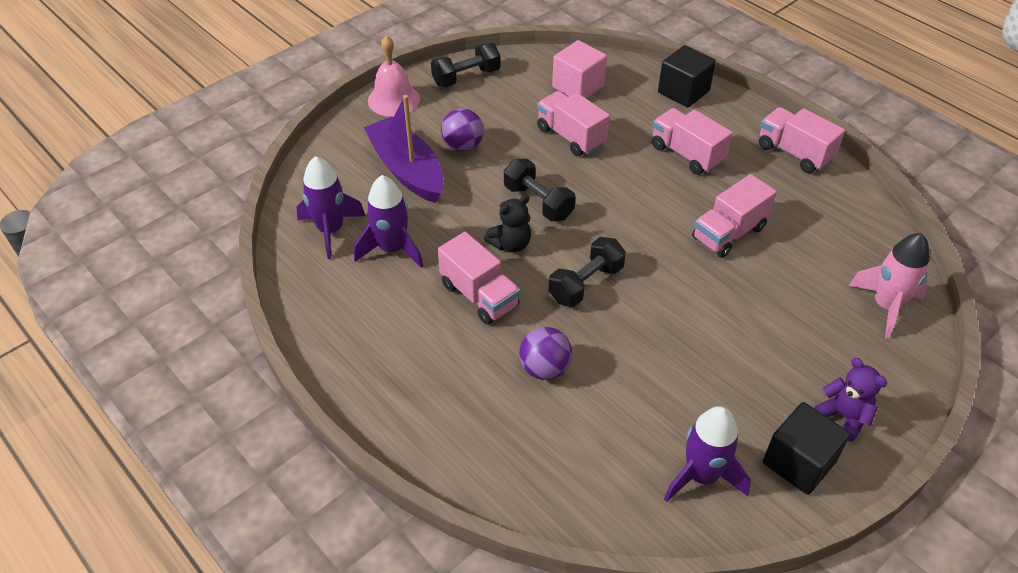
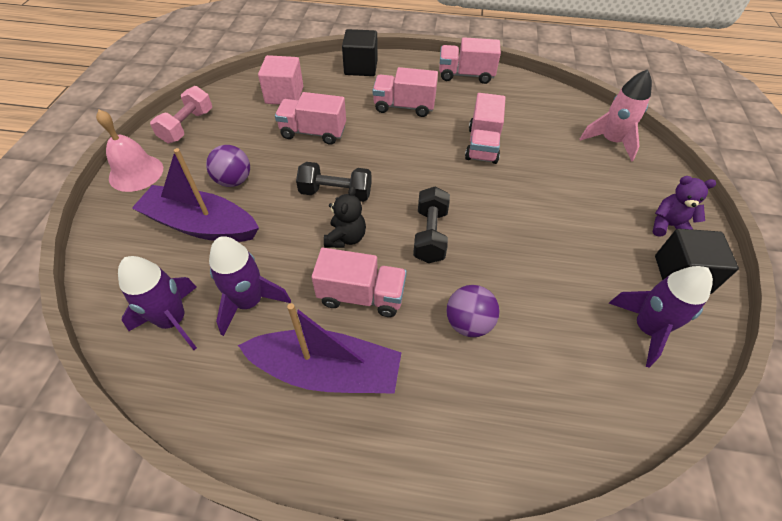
camera: 40 degrees left, 5 degrees up
(403, 331) = (327, 371): none -> purple boat
(466, 77) = (187, 126): black dumbbell -> pink dumbbell

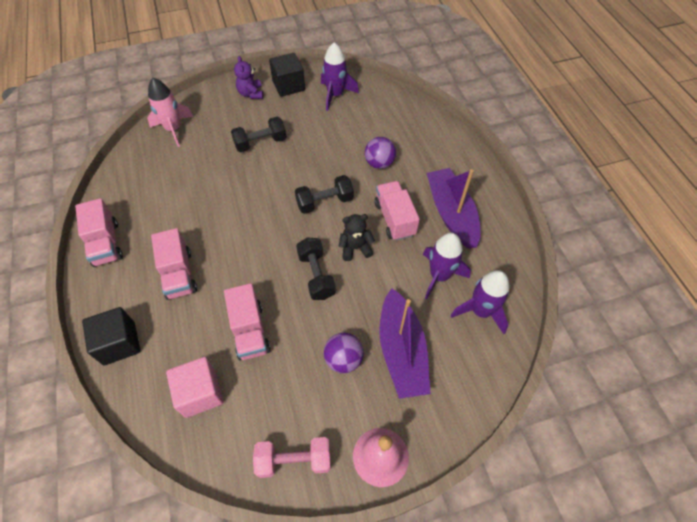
camera: 115 degrees left, 5 degrees up
(482, 145) = (211, 201): pink truck -> none
(561, 207) = (260, 143): none -> black dumbbell

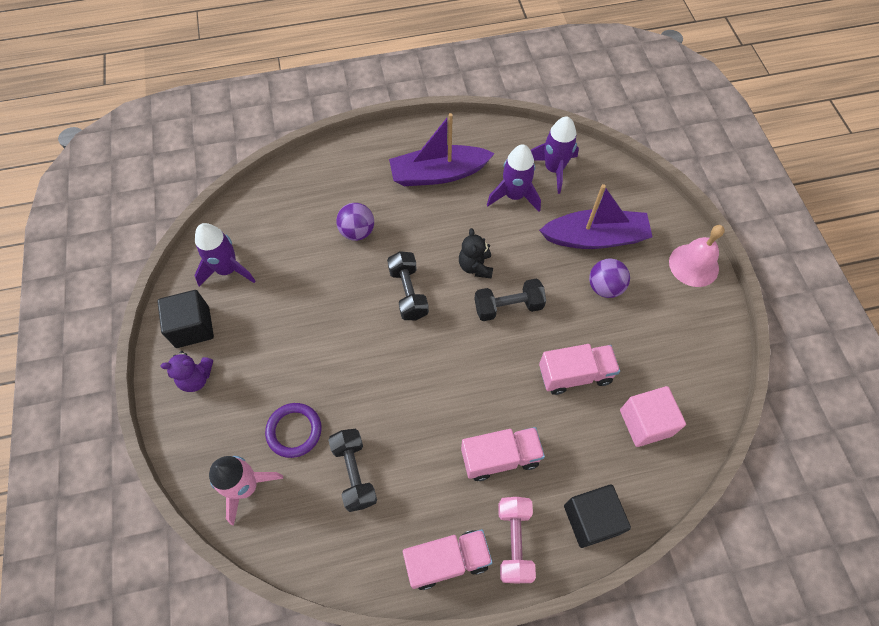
camera: 85 degrees left, 5 degrees up
(210, 148) = (294, 431): none -> purple ring
(260, 143) = (297, 364): black dumbbell -> black dumbbell (354, 473)
(294, 460) = (703, 334): pink dumbbell -> pink dumbbell (514, 542)
(394, 219) = (440, 225): pink truck -> none

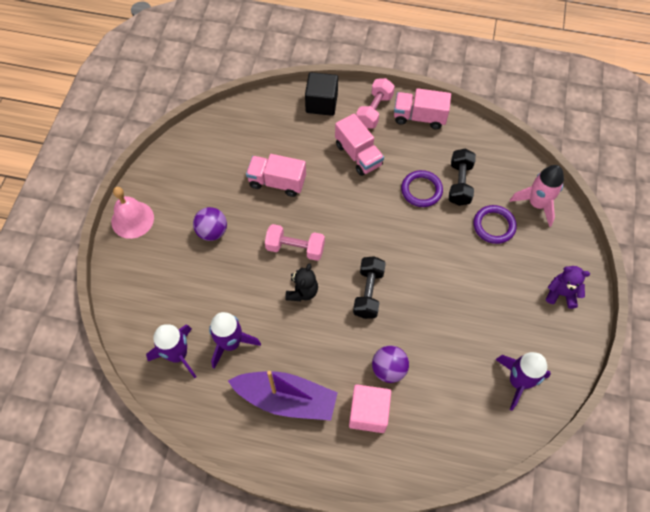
camera: 155 degrees left, 0 degrees up
(192, 327) = (558, 338): black cube -> none
(399, 441) = (421, 190): none -> purple ring
(500, 457) = (358, 155): pink truck -> pink truck turned 135 degrees counterclockwise
(508, 306) = (295, 248): black dumbbell -> pink dumbbell
(595, 238) = (190, 274): purple boat -> none
(645, 422) = (251, 136): pink cube -> pink cube (368, 413)

